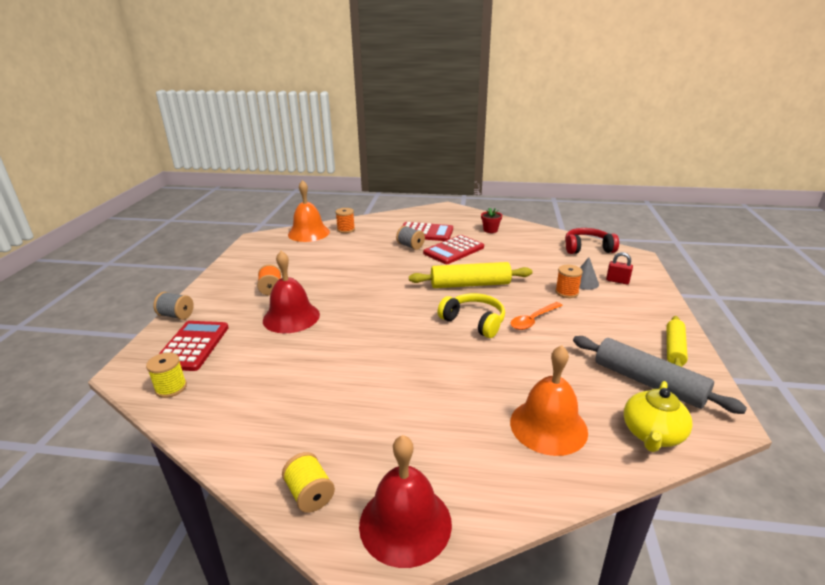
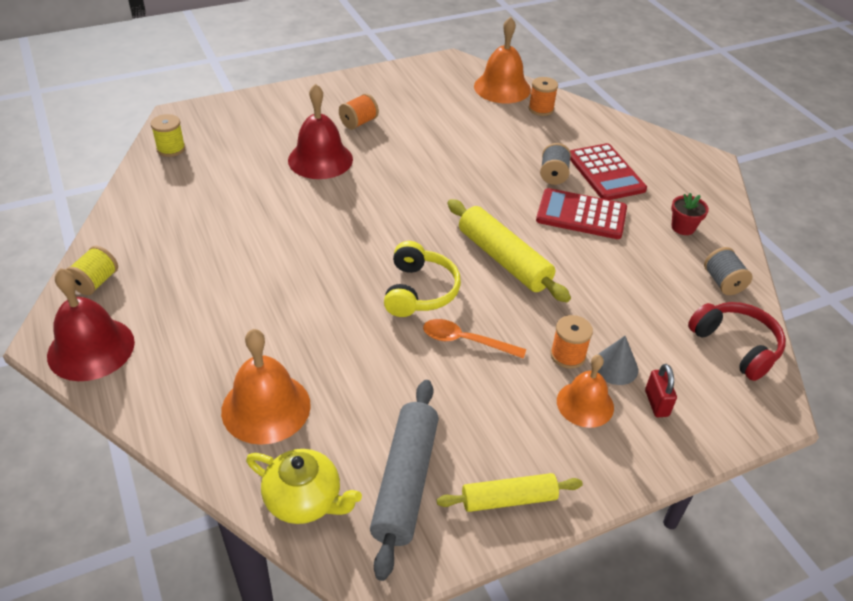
camera: 55 degrees right, 15 degrees up
(176, 315) = (268, 95): grey spool -> grey spool (723, 282)
(192, 346) = (232, 128): red calculator -> none
(608, 300) = (585, 404): none -> orange bell
(652, 434) = (304, 500): yellow teapot -> yellow teapot turned 150 degrees counterclockwise

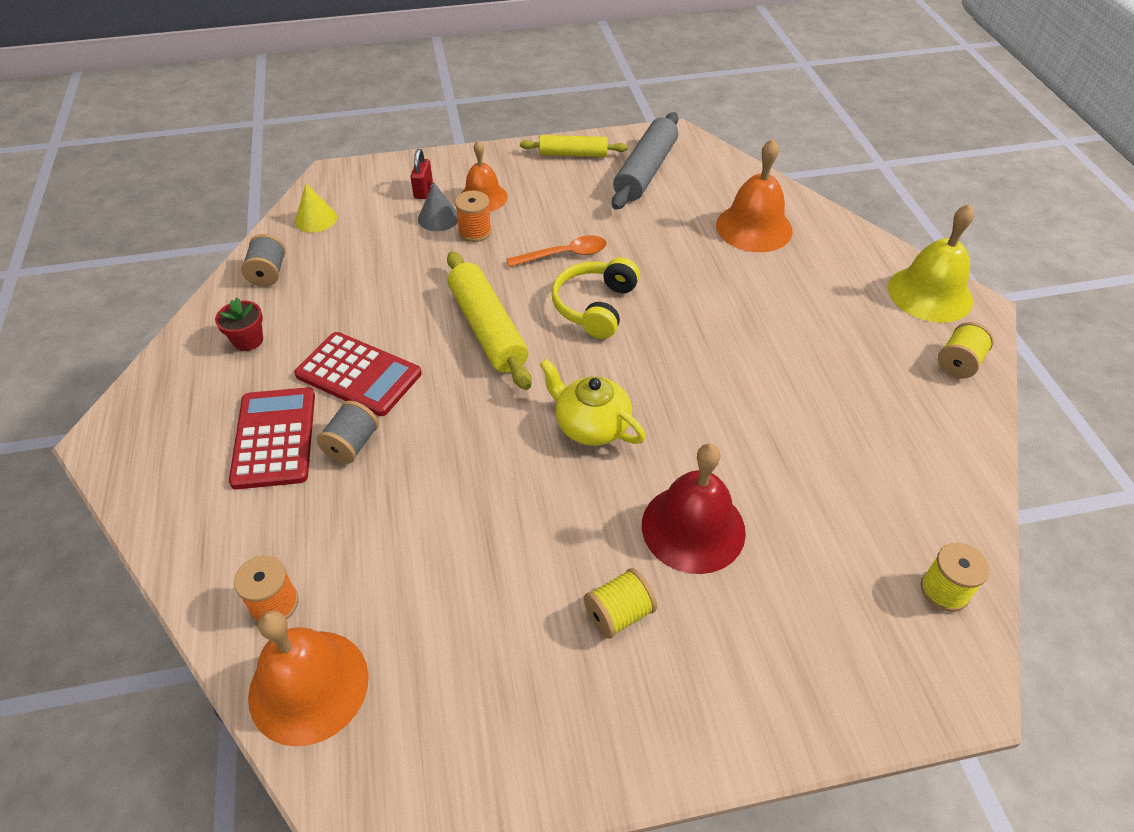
camera: 165 degrees left, 5 degrees up
(91, 348) = (930, 294): red bell -> yellow bell
(304, 500) = (721, 171): yellow teapot -> yellow teapot (591, 425)
(358, 122) = (619, 614): orange spool -> yellow spool
(465, 341) = (564, 255): orange spoon -> orange spoon turned 45 degrees counterclockwise
(736, 346) = (316, 219): red headphones -> yellow cone

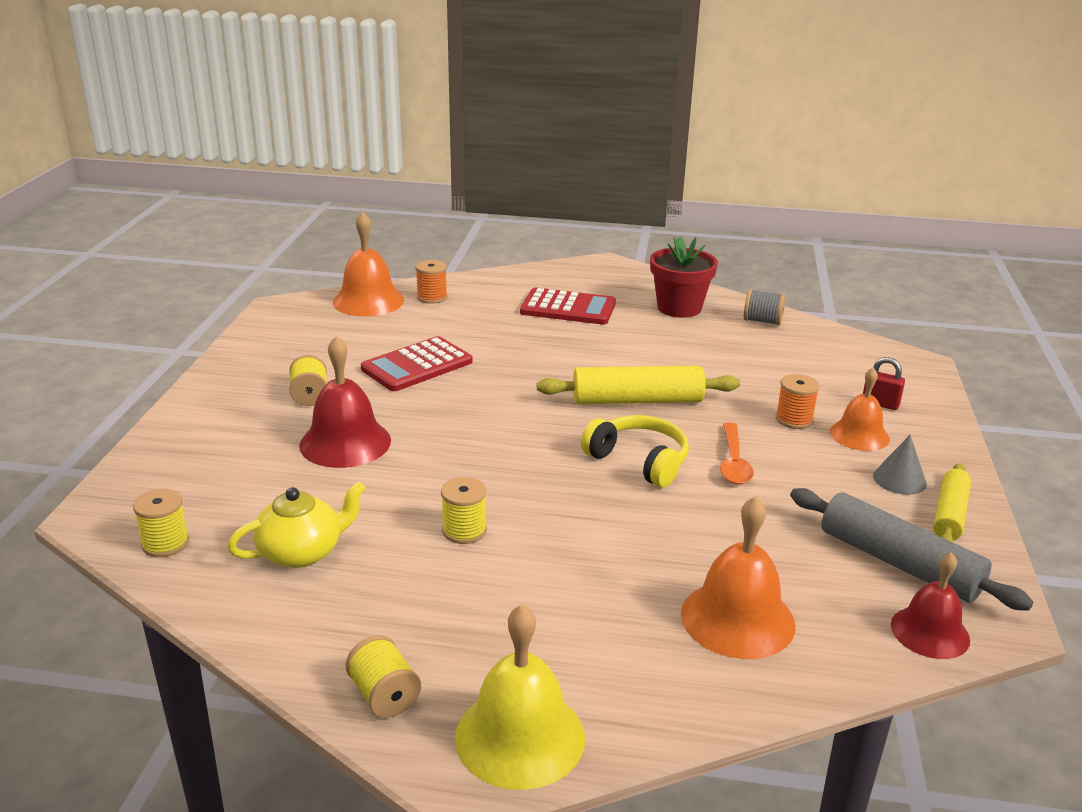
camera: 110 degrees right, 20 degrees down
(248, 340) = (679, 308): red flower pot -> red flower pot, size x1.84
(316, 219) = (839, 347): yellow cone -> none
(352, 445) = (541, 331): grey spool -> none
(358, 374) = (614, 341): red calculator -> red calculator (417, 365)
(438, 218) = (825, 404): grey cone -> grey cone (899, 479)
(591, 425) = (485, 424): yellow teapot -> yellow teapot (302, 552)
(706, 158) = (930, 632): none -> red bell
(765, 383) = (464, 531): none -> yellow spool

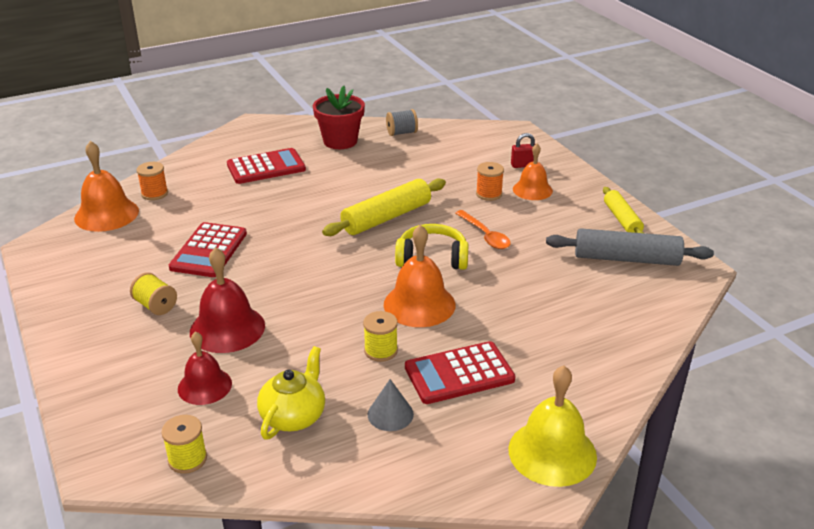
camera: 35 degrees left, 5 degrees up
(384, 695) = (454, 473): yellow spool -> none
(519, 594) = (459, 373): none -> red calculator
(737, 619) = (585, 328): orange bell -> orange bell (419, 304)
(899, 479) = (579, 209): grey cone -> grey cone (390, 414)
(930, 632) = (676, 290): red bell -> red bell (204, 386)

